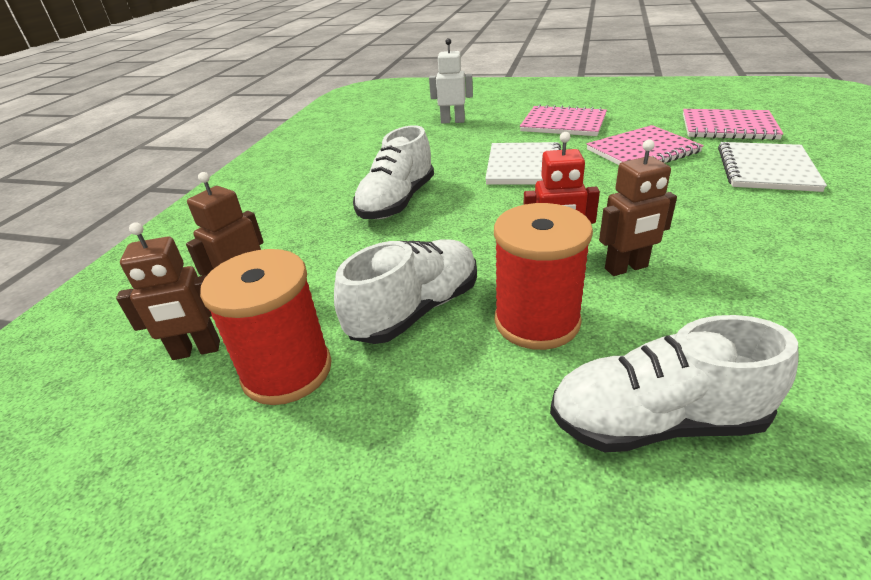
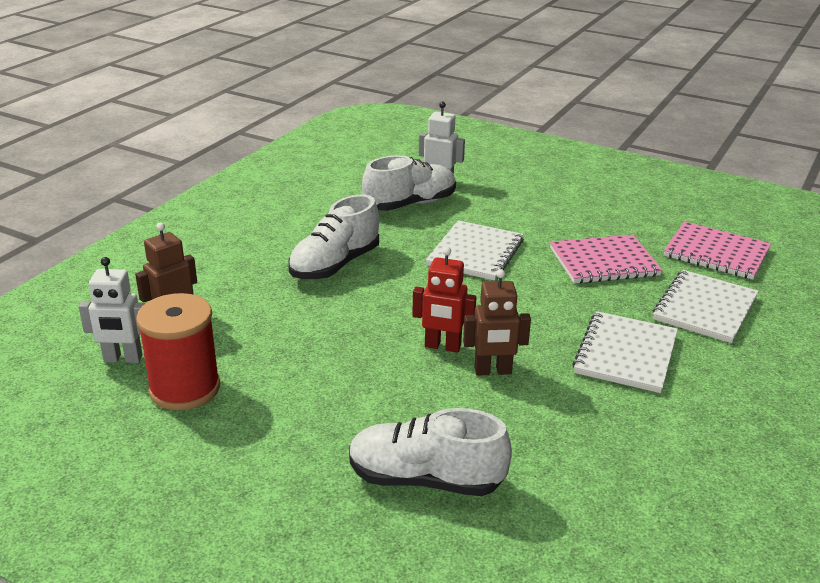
camera: 10 degrees right, 5 degrees down
(196, 351) = (123, 359): brown robot -> white robot
(415, 310) = (300, 366): white shoe -> white shoe (410, 204)
(537, 321) = (389, 396): red spool -> none
(563, 123) = (551, 211): pink notebook -> none
(739, 222) = (626, 354): none -> white notebook

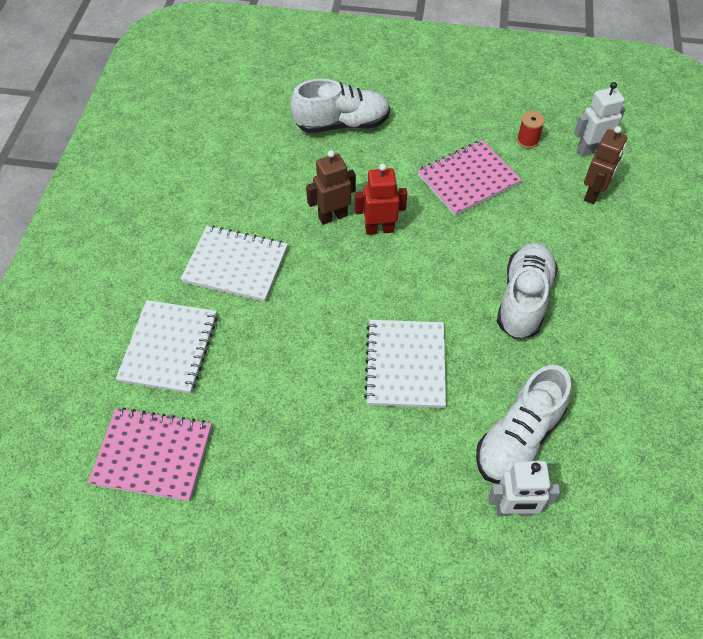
camera: 160 degrees right, 25 degrees up
(185, 388) = (527, 140): red spool -> red spool, size x0.45
(604, 262) = (273, 394): pink notebook -> pink notebook (468, 179)
(626, 354) = (235, 265): white notebook -> white notebook turned 75 degrees counterclockwise

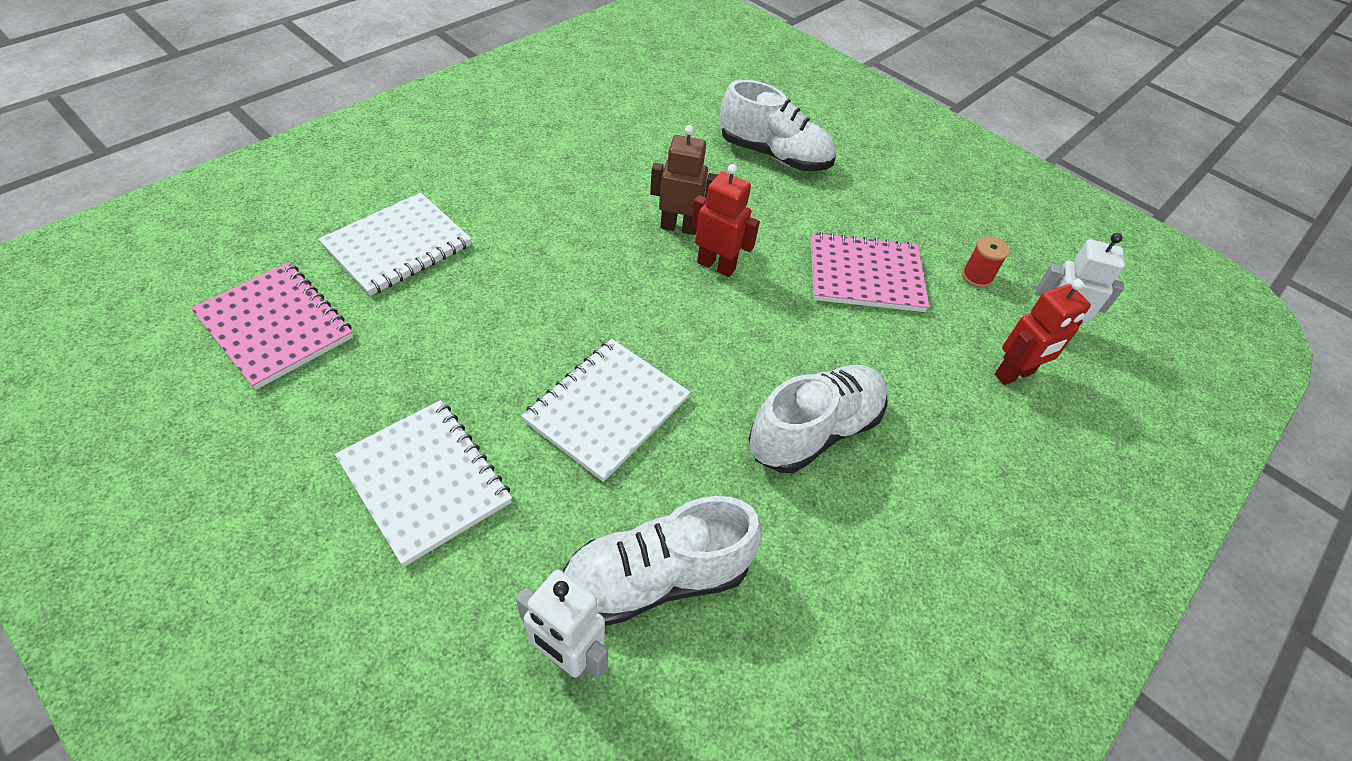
camera: 30 degrees right, 5 degrees down
(235, 265) = (537, 214): white notebook -> white notebook (425, 481)
(593, 194) = (1014, 374): brown robot -> red robot

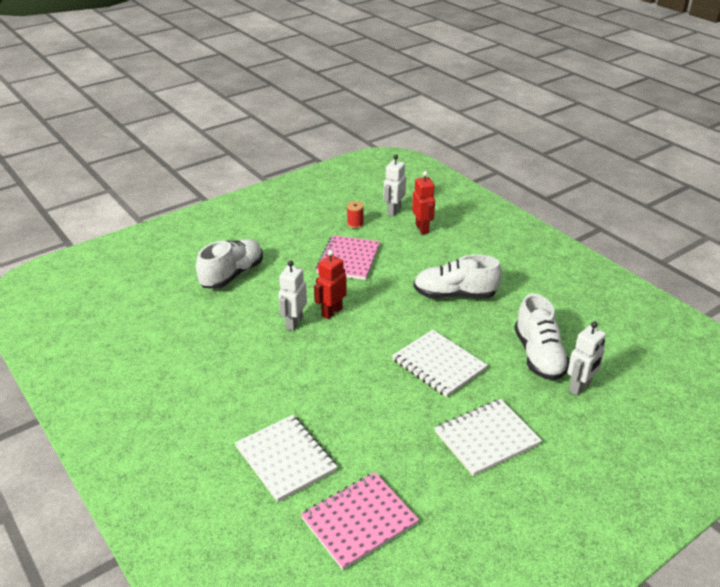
camera: 75 degrees left, 15 degrees down
(679, 227) = (294, 323): brown robot -> white robot
(814, 431) = (455, 295): white shoe -> white shoe turned 60 degrees counterclockwise

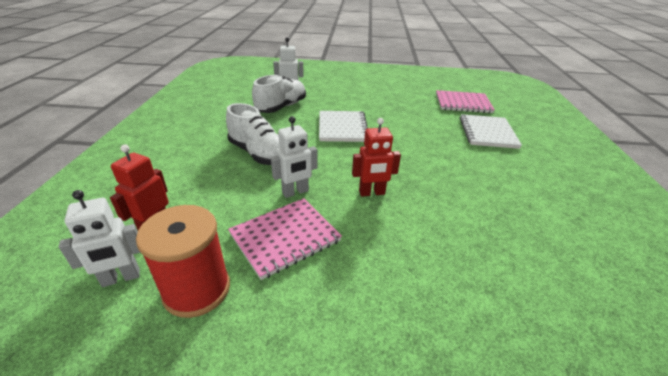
camera: 140 degrees left, 0 degrees up
(232, 275) = (447, 307): white shoe -> none
(294, 323) = (416, 201): white robot -> white robot (295, 192)
(355, 224) = (197, 289): red spool -> red spool, size x2.20
(487, 438) = (366, 98): white notebook -> none

